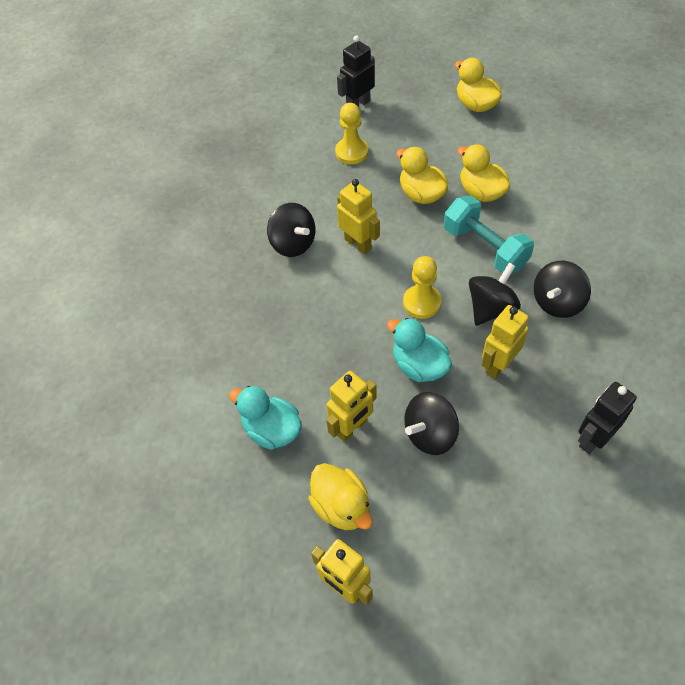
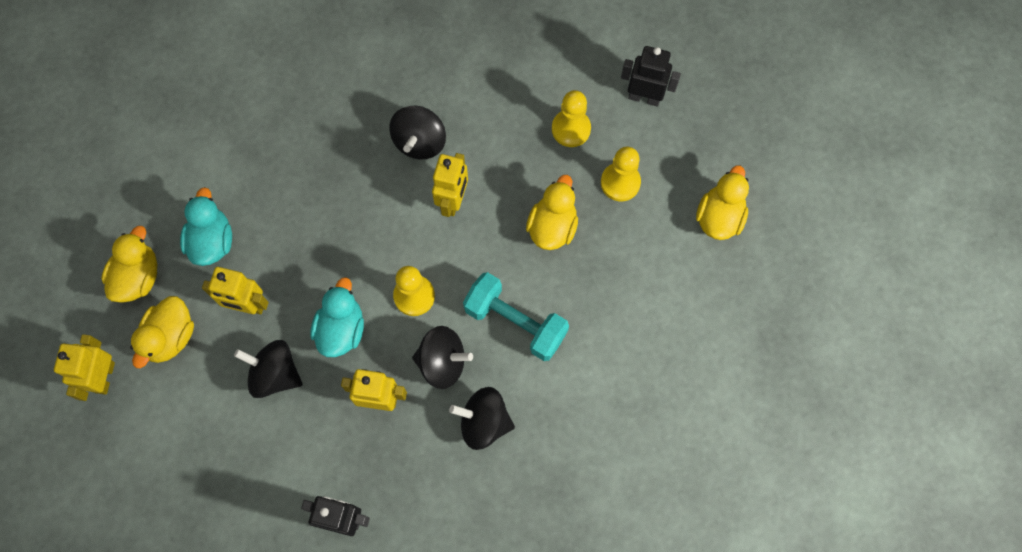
camera: 55 degrees right, 15 degrees up
(413, 143) = (620, 182): none -> yellow pawn
(481, 192) = (589, 284): yellow duck -> yellow duck (138, 277)
(485, 248) = (515, 322): turquoise dumbbell -> turquoise dumbbell turned 75 degrees counterclockwise

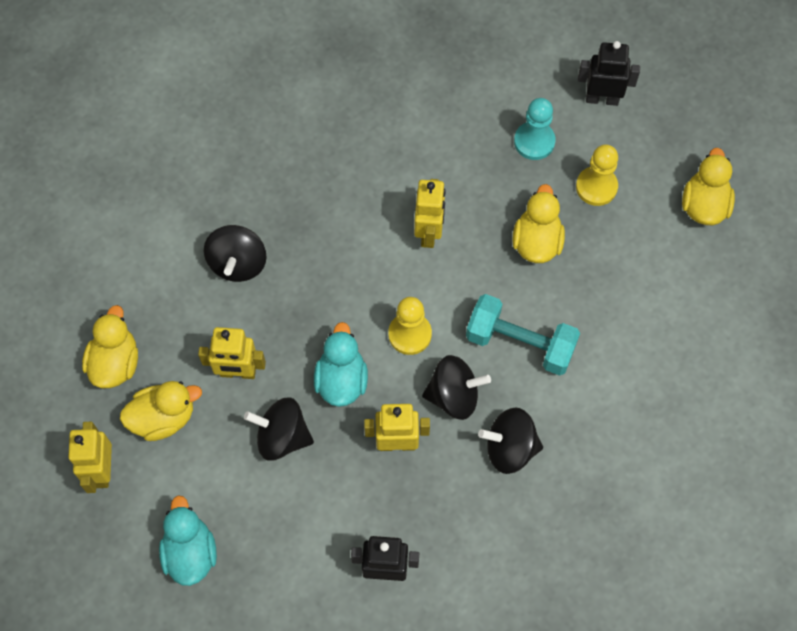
camera: 10 degrees left, 5 degrees down
(170, 337) = (163, 418): yellow duck -> yellow duck turned 120 degrees counterclockwise
(212, 241) = (185, 313): turquoise duck -> turquoise duck (190, 552)
(419, 142) = (381, 179): black spinning top -> black spinning top (238, 263)
(571, 129) = (534, 142): yellow pawn -> turquoise pawn

